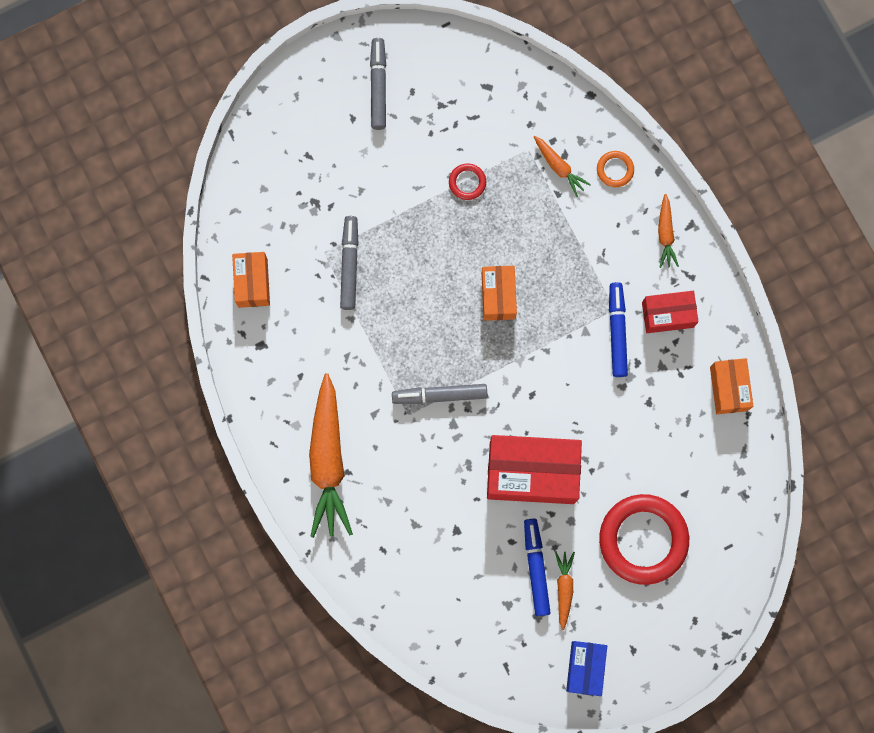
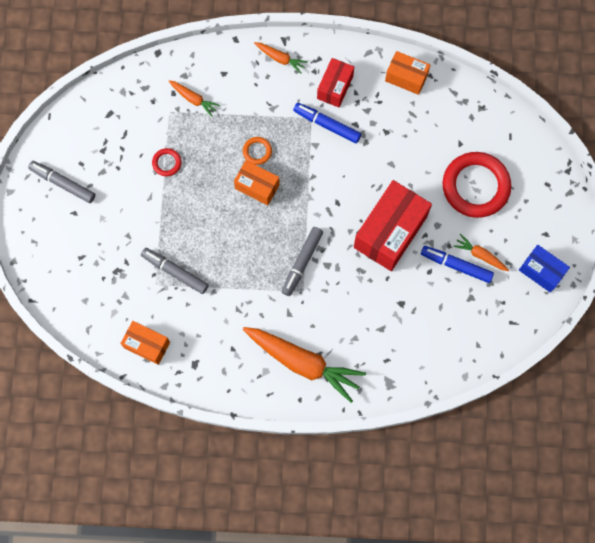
camera: 60 degrees left, 5 degrees down
(559, 167) = (193, 99): orange carrot -> orange carrot turned 45 degrees clockwise
(615, 170) = (217, 65): orange ring -> orange ring (257, 151)

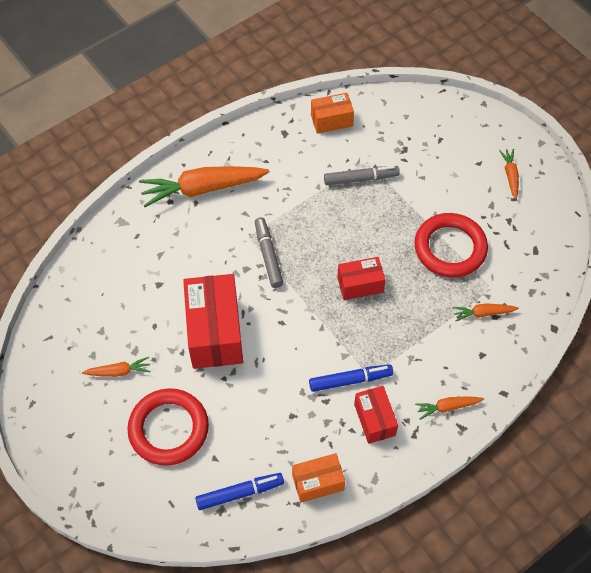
camera: 140 degrees right, 15 degrees down
(63, 183) = (510, 176): grey marker -> orange carrot
(167, 163) = (450, 248): red ring -> red ring, size x2.31
(257, 151) = (387, 312): orange ring -> none
(257, 186) = (360, 285): orange box -> red box
(456, 265) = (134, 347): blue marker -> blue marker (240, 493)
(541, 271) = (51, 398): blue box -> none

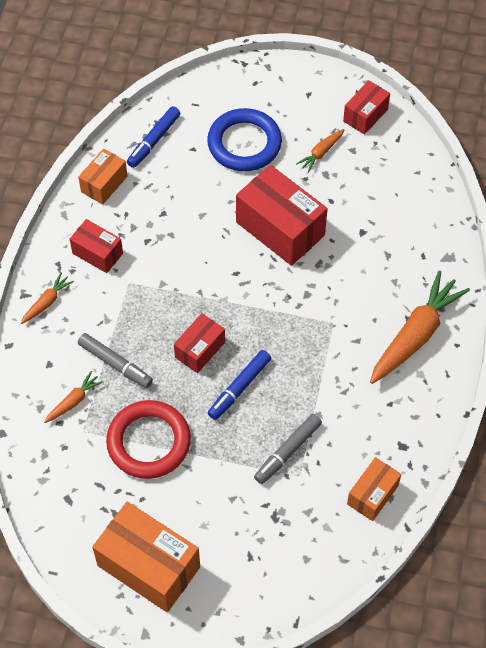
camera: 140 degrees right, 0 degrees up
(49, 377) = (365, 115): none -> red box
(168, 429) = (244, 143): red ring -> blue ring
(268, 255) = (300, 318): grey marker -> grey marker (115, 364)
(350, 380) = (141, 268): blue marker -> blue marker (239, 388)
(510, 176) = (148, 566): orange carrot -> orange box

